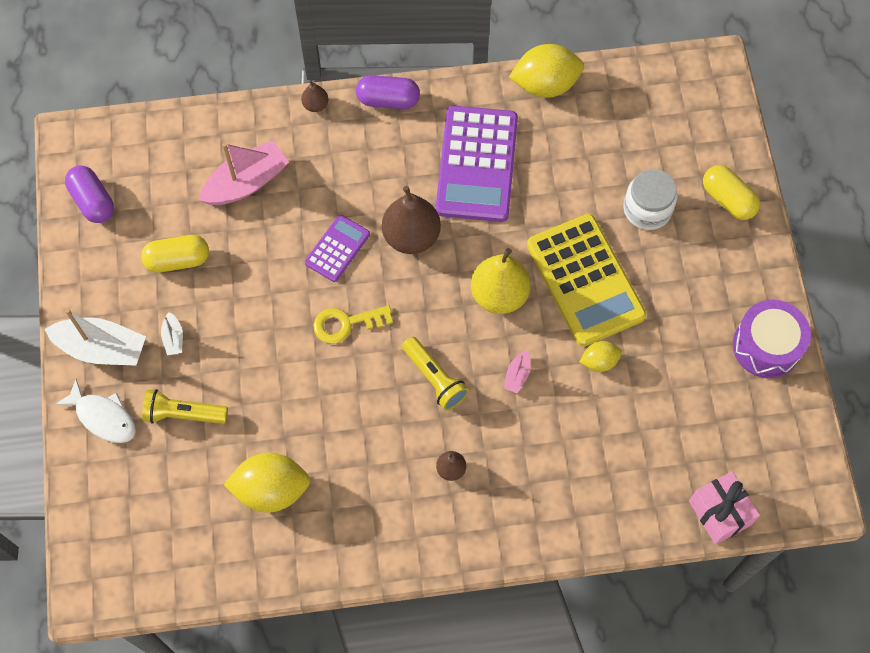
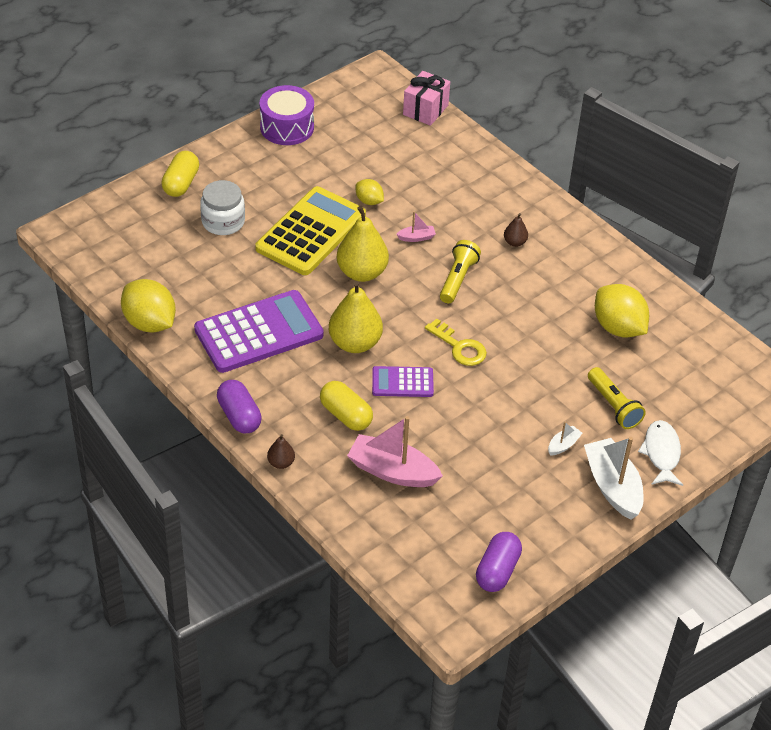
camera: 125 degrees left, 20 degrees down
(178, 260) = (498, 479): yellow capsule -> yellow capsule (346, 415)
(411, 236) = (355, 343): brown pear -> yellow pear

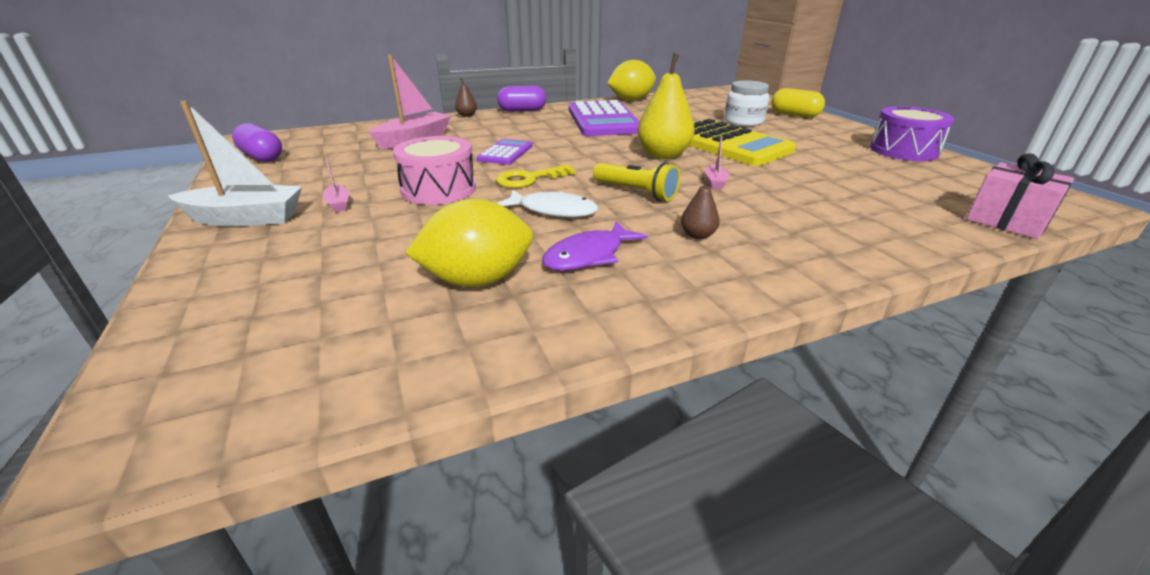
camera: 110 degrees right, 15 degrees down
(346, 415) = (490, 133): yellow capsule -> none
(355, 343) = (569, 143): yellow pear -> none
(369, 201) = (780, 169): yellow lemon -> none
(507, 396) = (439, 189): none -> pink drum
(563, 445) = (339, 204): white boat -> pink boat
(566, 287) = (588, 256): none -> purple fish
(613, 406) = (348, 244): yellow flashlight -> none
(661, 453) = (231, 259): white fish -> white fish (553, 210)

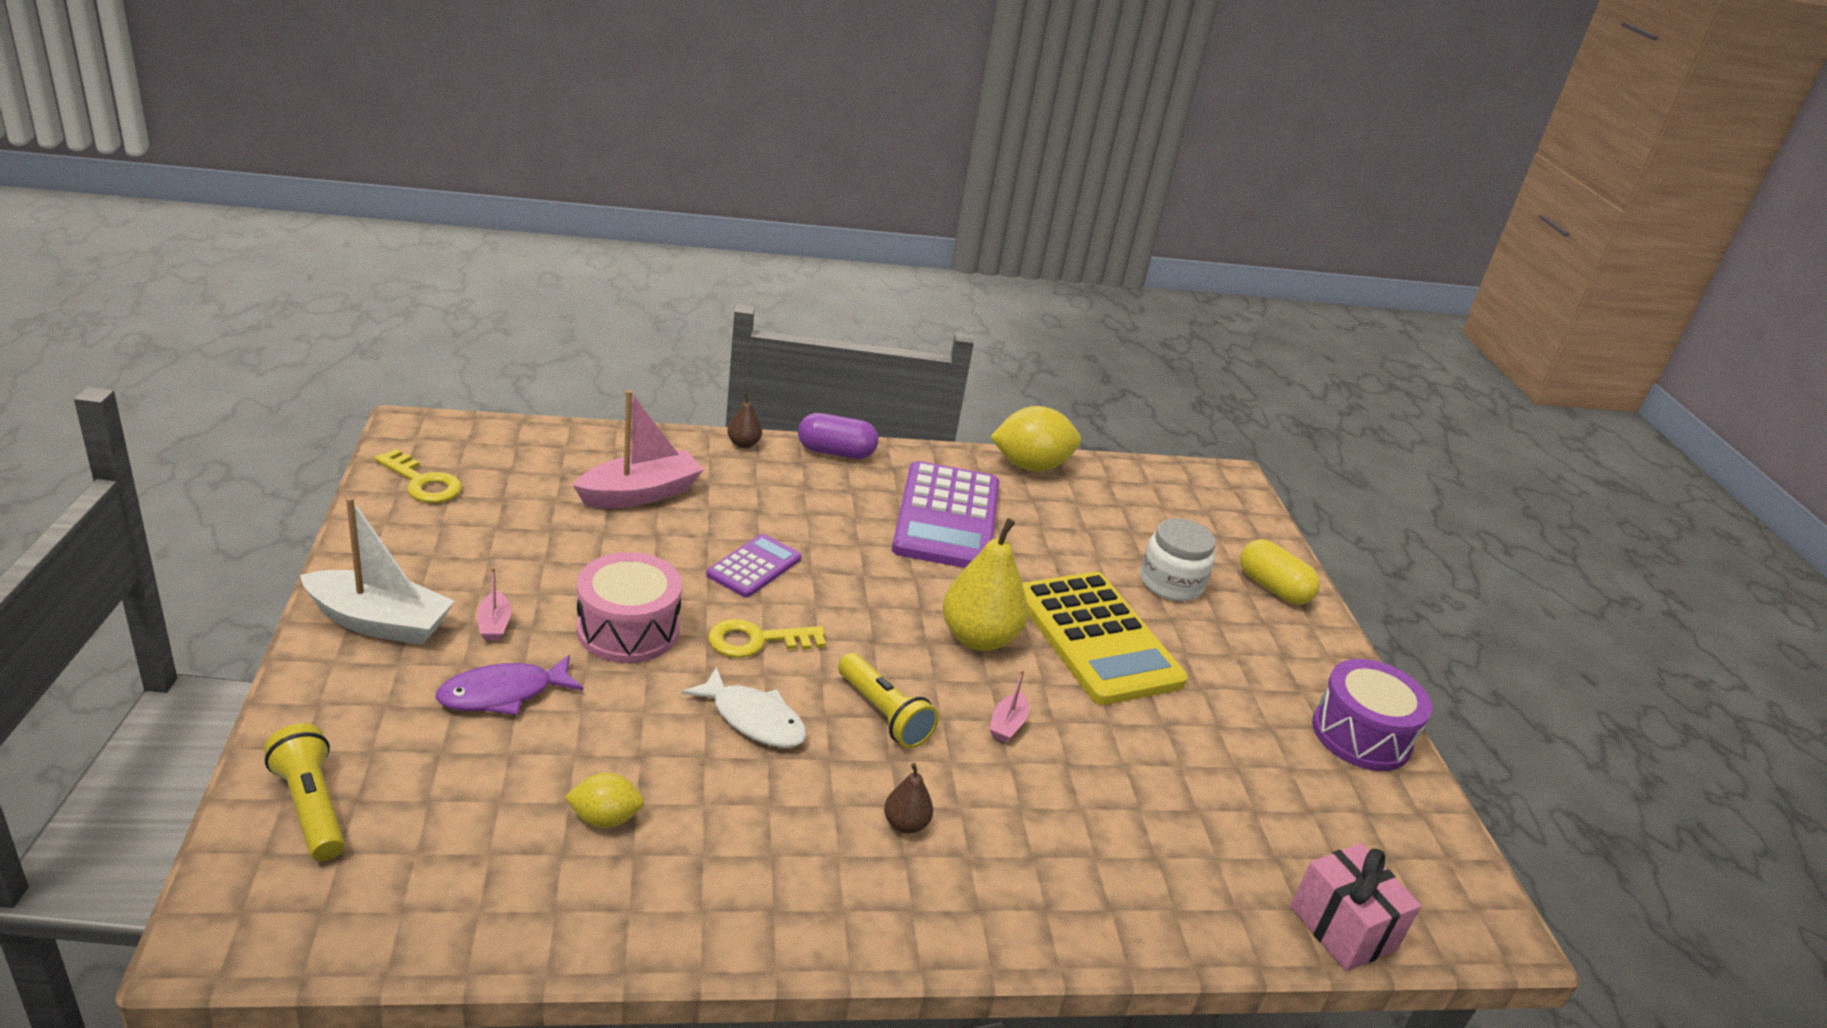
camera: 10 degrees right, 0 degrees up
(207, 330) = (311, 807): none -> yellow flashlight
(262, 157) = (423, 483): purple capsule -> yellow key
(477, 280) = (605, 818): yellow lemon -> yellow lemon, size x0.54
(588, 256) = (750, 818): purple fish -> purple fish (503, 694)

